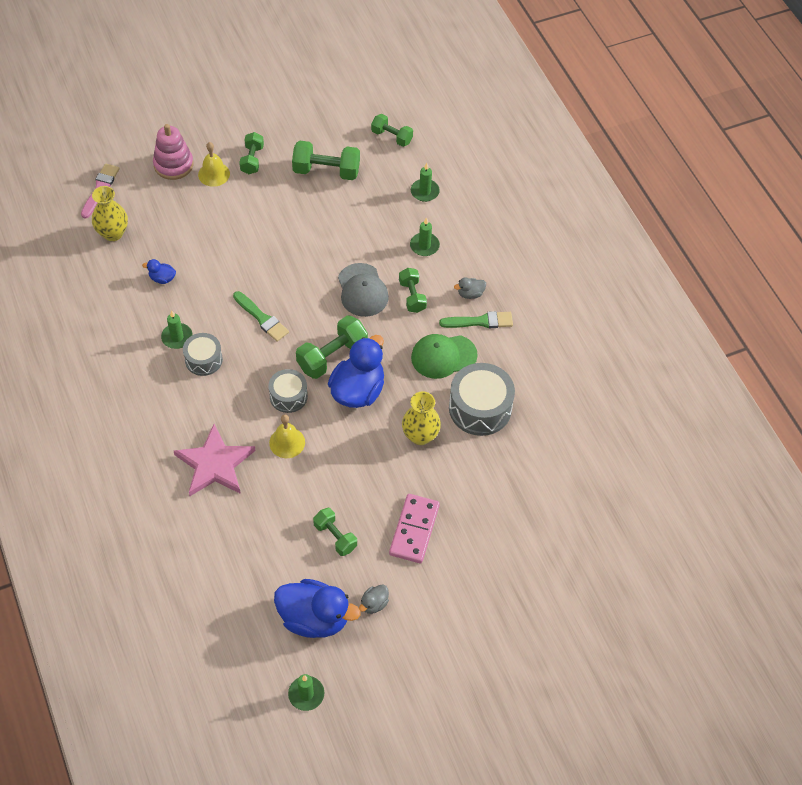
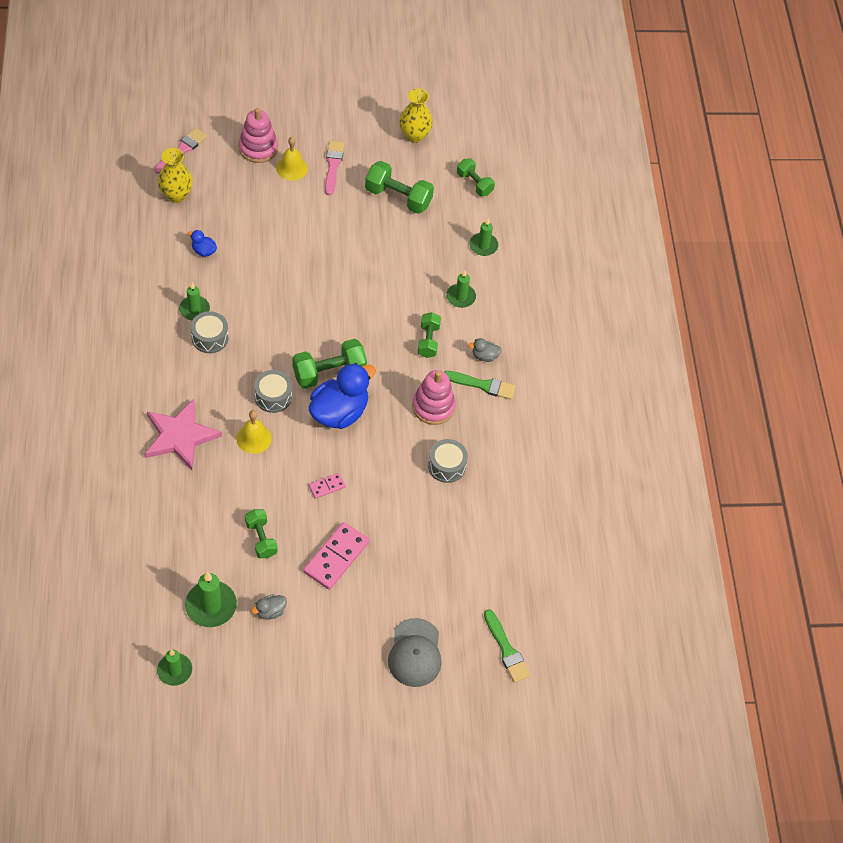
camera: 15 degrees right, 0 degrees up
(252, 160) = (333, 165): green dumbbell -> pink brush
(261, 318) = (279, 316): green brush -> green brush (506, 649)
(314, 618) = (211, 605): blue duck -> green candle
(362, 290) = (384, 320): grey cap -> grey cap (415, 653)
(376, 465) = (327, 486): none -> pink domino
(420, 436) = (379, 473): yellow vase -> yellow vase (414, 135)
(443, 356) = (433, 406): green cap -> pink stacking toy
(480, 408) = (446, 466): grey drum -> grey drum, size x0.60

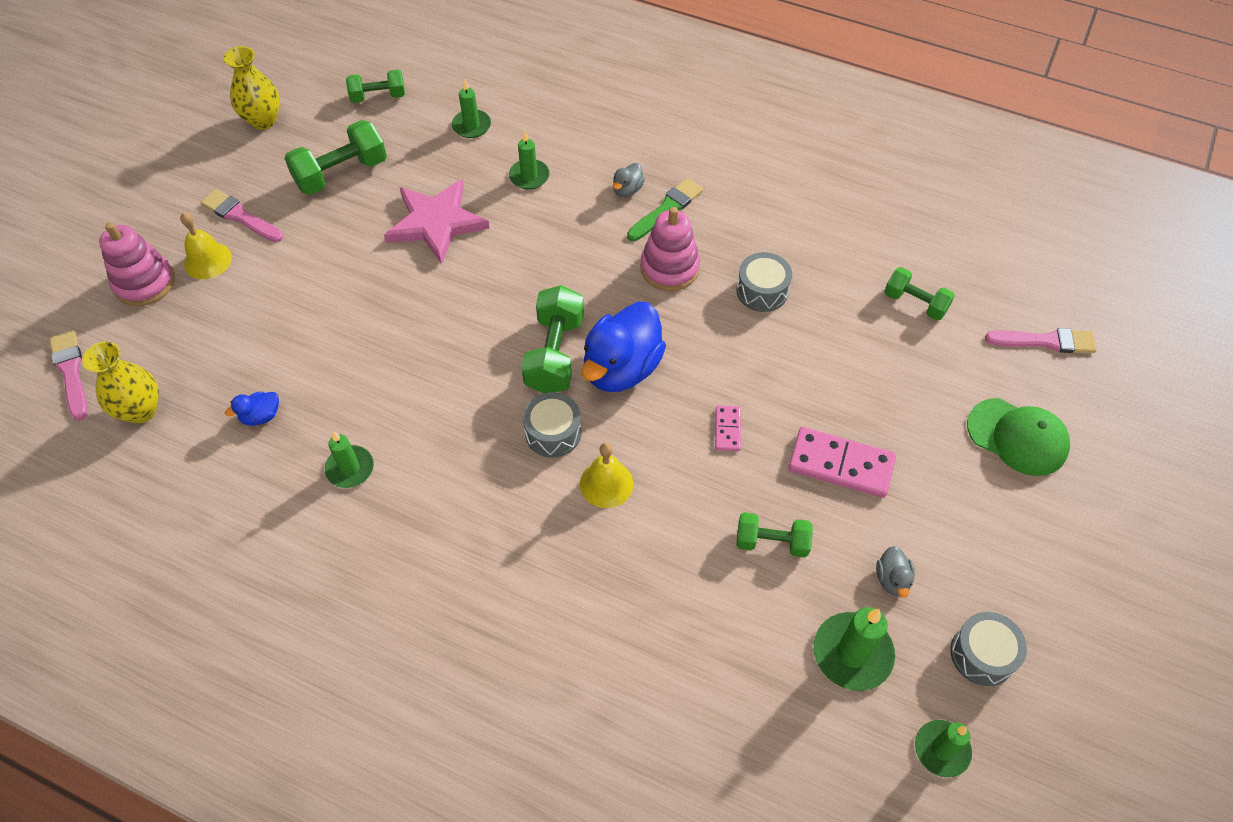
camera: 55 degrees left, 0 degrees up
(180, 436) = (551, 576): pink star -> pink star (436, 223)
(210, 338) = (410, 469): grey drum -> grey drum (982, 654)
(336, 557) = (841, 464): pink domino -> pink domino turned 45 degrees counterclockwise
(339, 412) = (621, 368): blue duck -> blue duck turned 135 degrees counterclockwise
(415, 653) = (1017, 437): grey cap -> green cap
(428, 341) = (571, 233): green dumbbell -> green dumbbell (915, 303)
(506, 649) = (1045, 341): green brush -> pink brush

